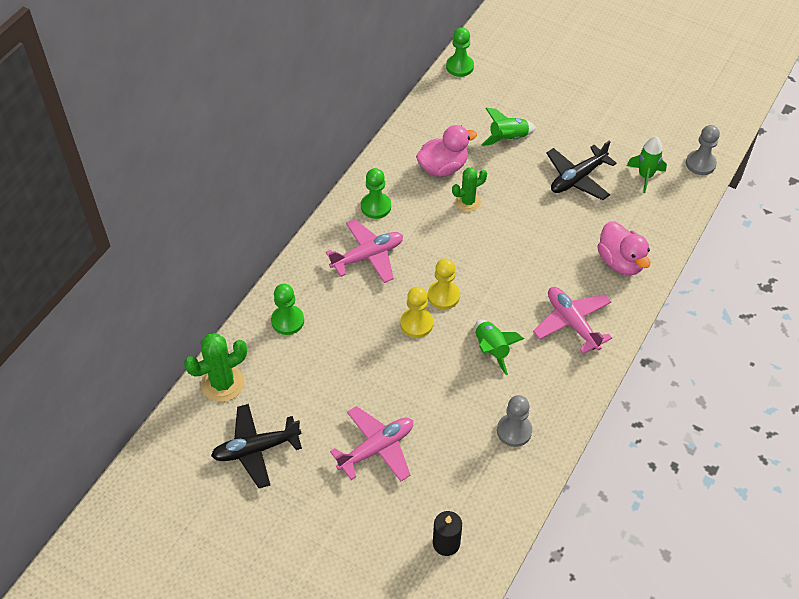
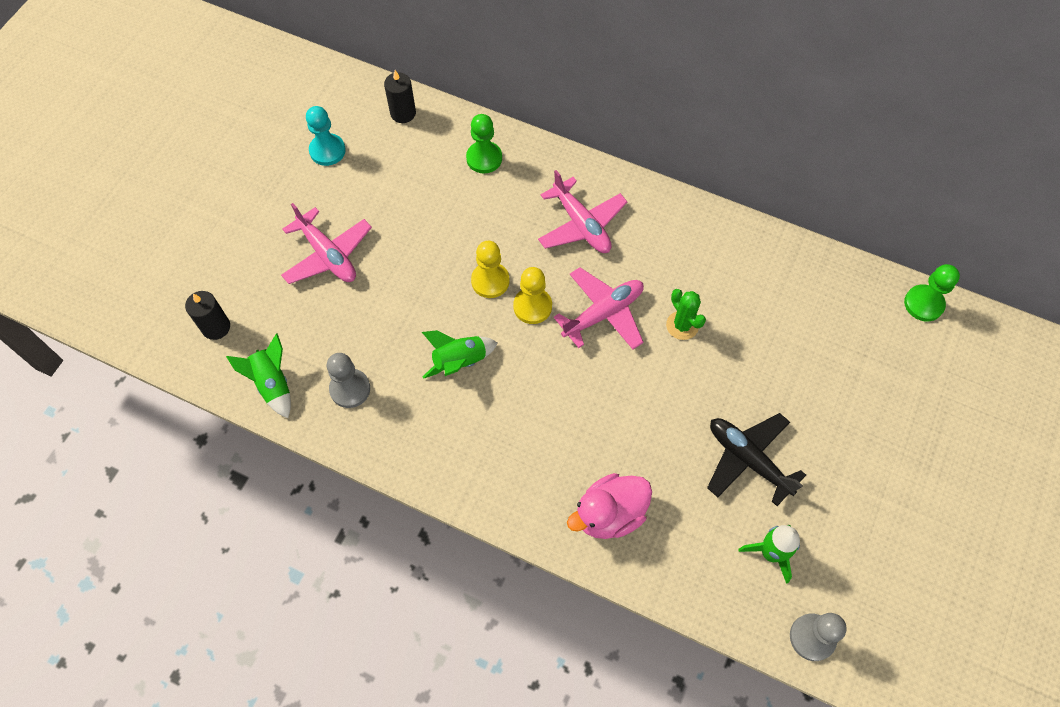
camera: 85 degrees right, 10 degrees up
(223, 383) = (403, 113): green cactus -> black candle
(256, 449) = (327, 151): black plane -> turquoise pawn
(376, 206) = (657, 226): green pawn -> none
(443, 167) = (734, 294): pink duck -> none
(508, 138) = (803, 369): green rocket -> green rocket (272, 384)
(572, 323) = (505, 452): pink plane -> pink plane (603, 313)

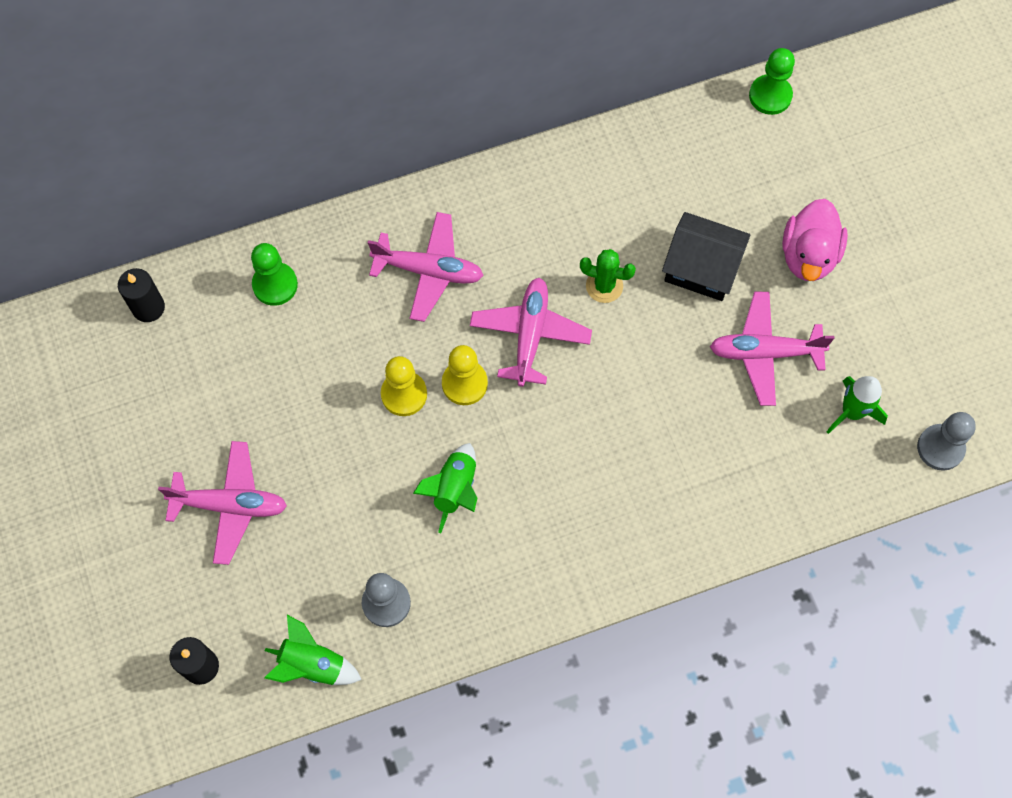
camera: 45 degrees left, 5 degrees up
(327, 151) = (115, 408): turquoise pawn -> none
(609, 514) = (706, 499): pink duck -> pink duck (808, 255)
(748, 459) = (765, 352): black plane -> pink plane
(760, 369) = (702, 268): none -> black house

